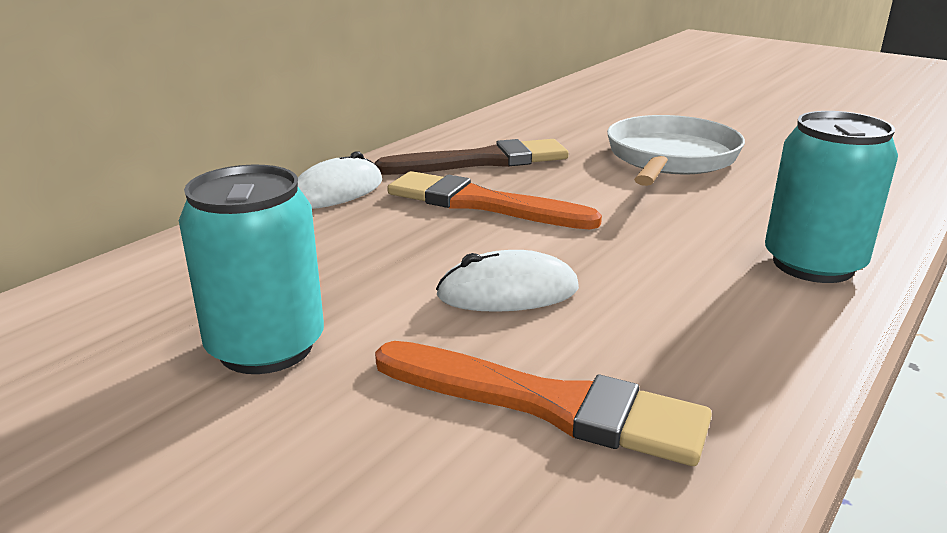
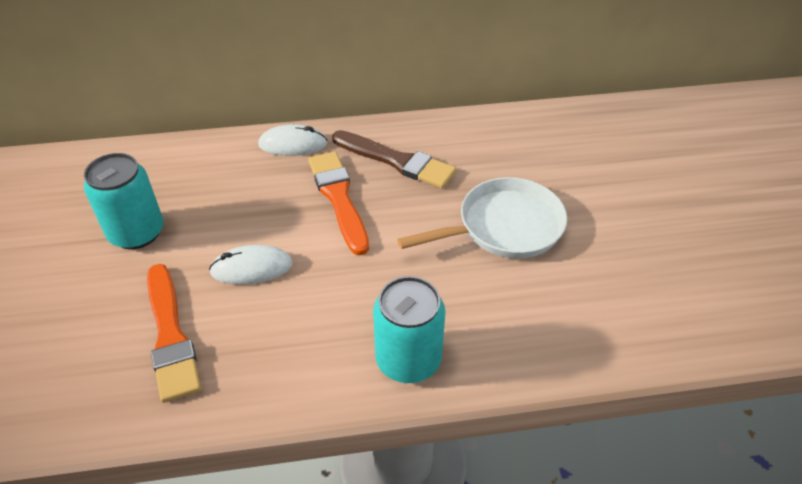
camera: 45 degrees right, 20 degrees up
(508, 292) = (251, 268): white mouse -> white mouse turned 45 degrees counterclockwise

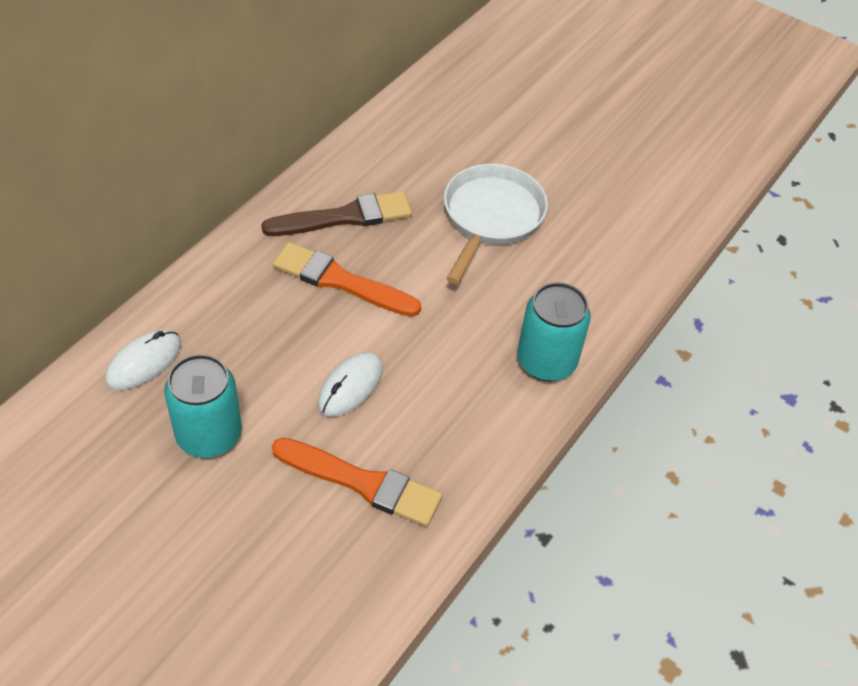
camera: 50 degrees left, 5 degrees up
(293, 144) = (234, 261): white mouse -> white mouse (144, 362)

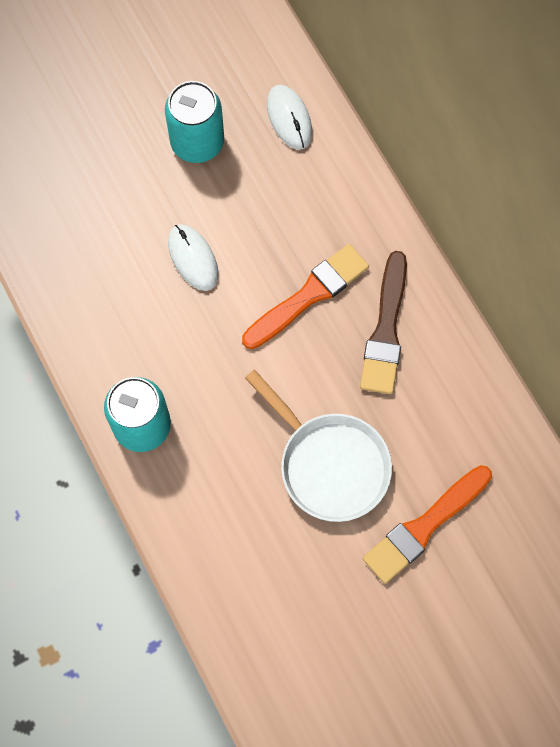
camera: 120 degrees right, 20 degrees up
(362, 483) = (101, 231): orange brush -> orange brush (424, 526)

